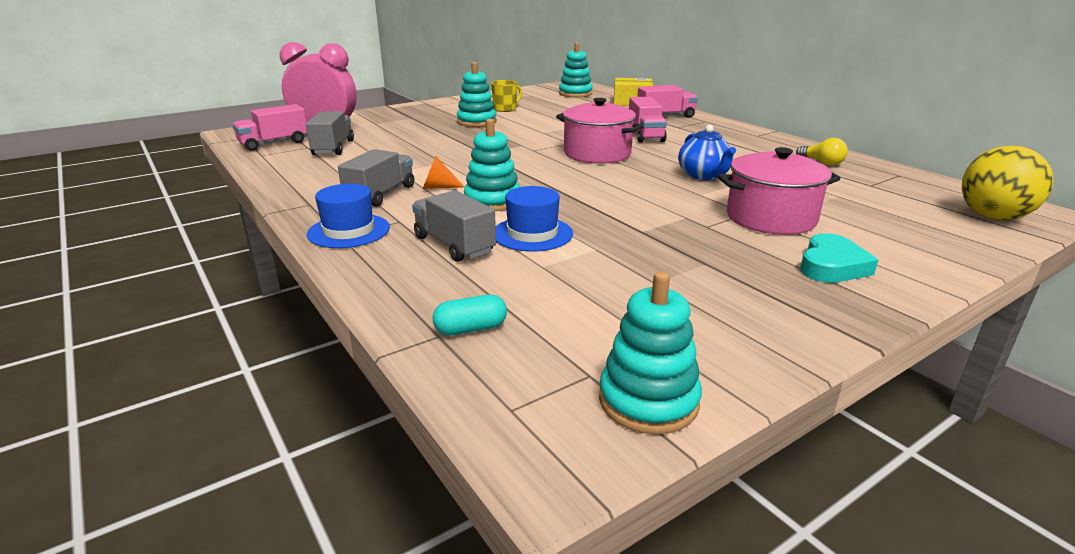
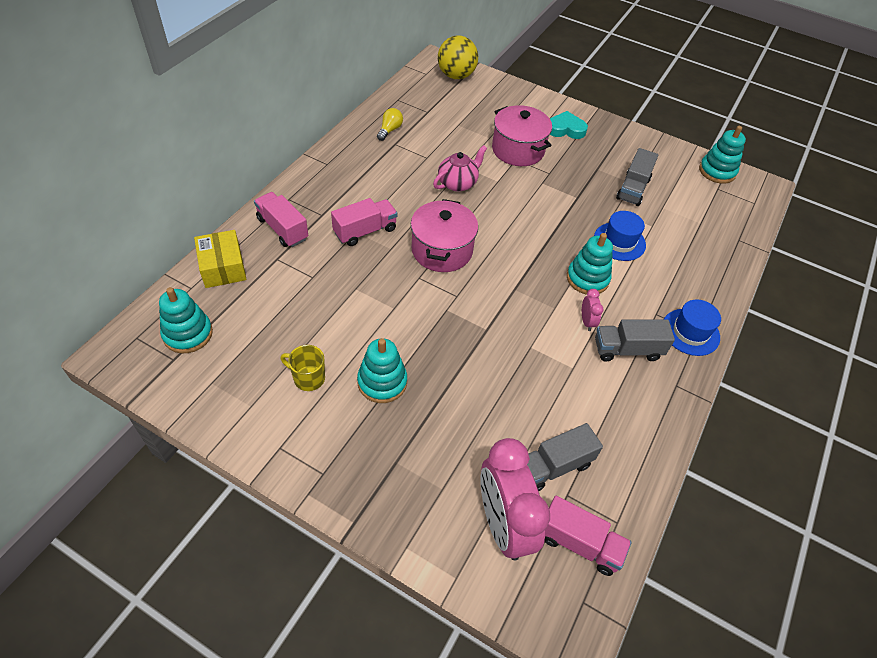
camera: 120 degrees left, 25 degrees up
(438, 187) = (587, 322): orange cone -> pink clock
(454, 245) = (662, 270): grey truck -> grey truck (633, 189)
(471, 329) = (725, 231): turquoise capsule -> none
(704, 175) = (458, 183): blue teapot -> pink teapot

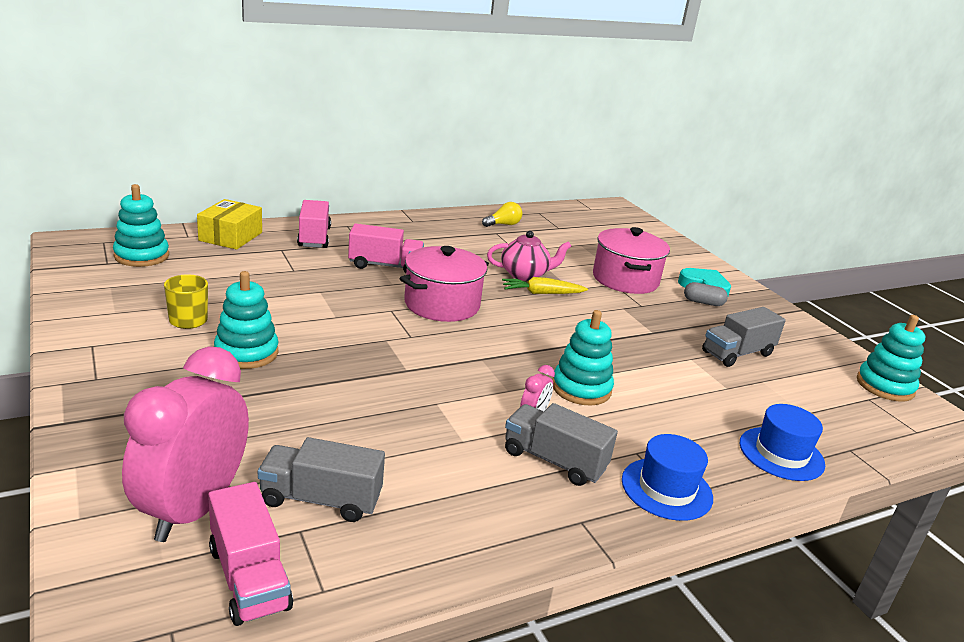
camera: 35 degrees right, 25 degrees down
(456, 76) = (622, 219): yellow ball -> none
(486, 198) = (541, 293): none -> yellow carrot
(578, 147) = (703, 302): none -> grey capsule
(619, 241) = (664, 381): blue hat -> blue hat (781, 454)

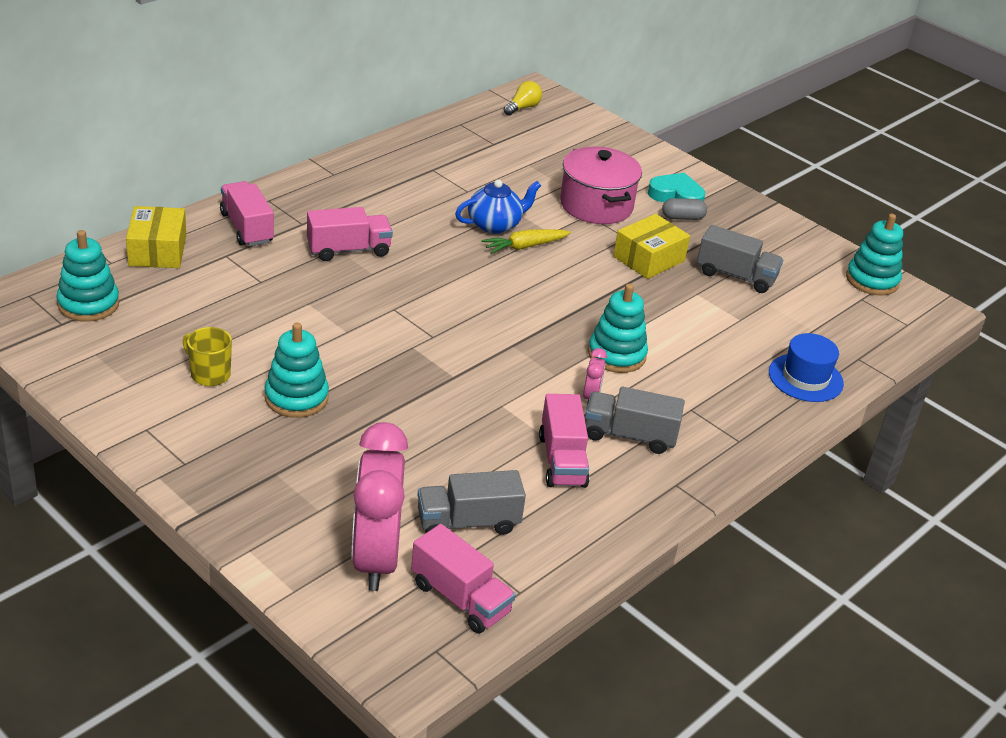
camera: 20 degrees left, 10 degrees up
(442, 304) = (437, 288): pink pot -> none
(466, 466) = (562, 460): none -> pink truck
(503, 224) = (433, 154): yellow light bulb -> yellow light bulb (523, 108)
(525, 274) = (495, 225): pink teapot -> blue teapot
(655, 324) = (649, 259): none -> yellow box
(666, 489) = (728, 437): blue hat -> none
(737, 353) = (736, 276): grey truck -> grey truck turned 105 degrees counterclockwise

